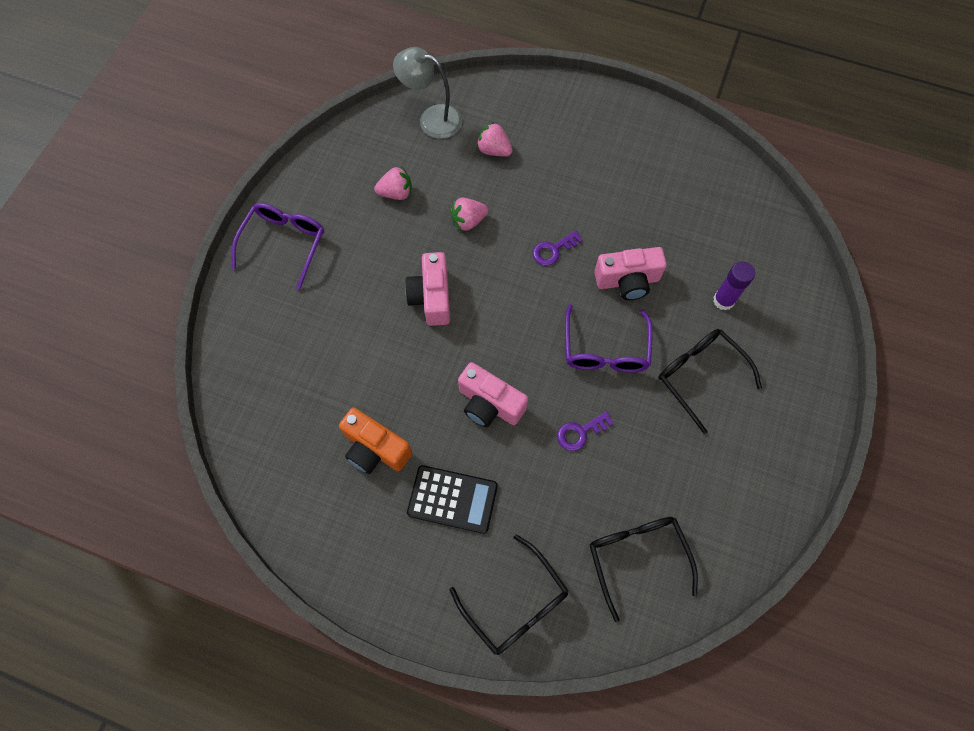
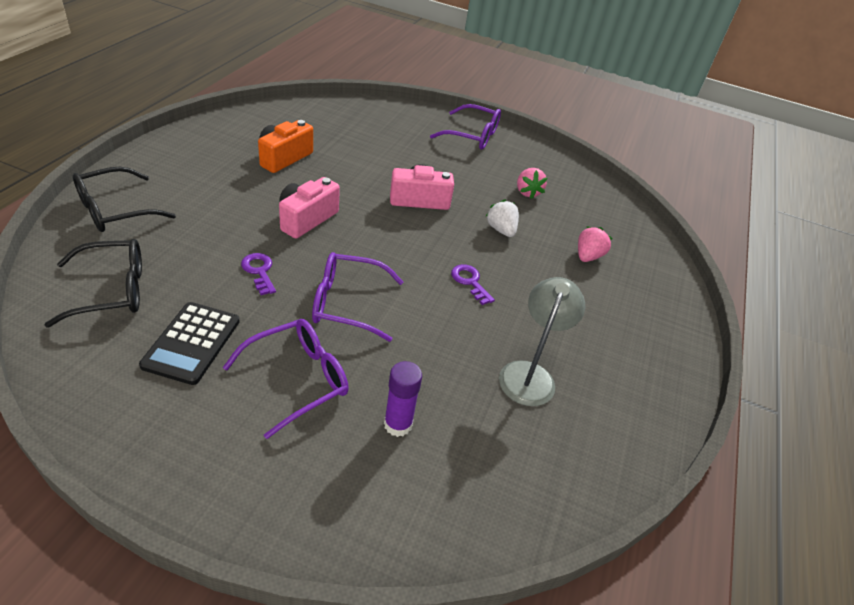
camera: 85 degrees right, 25 degrees down
(432, 119) = (615, 221): grey lamp -> grey lamp (530, 374)
(452, 499) = (224, 189): black calculator -> black calculator (192, 343)
(468, 221) = (501, 230): pink strawberry -> white strawberry
(627, 281) = (430, 335): pink camera -> none
(699, 376) = (298, 379): black glasses -> purple glasses

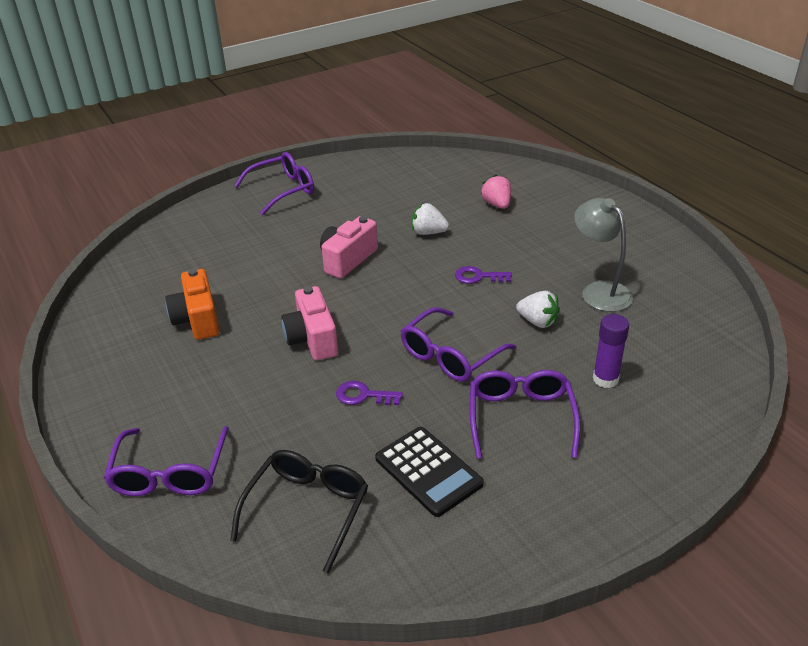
camera: 45 degrees left, 5 degrees down
(114, 210) = (170, 473): black glasses -> purple glasses
(442, 344) = (538, 322): none -> white strawberry
(527, 192) = (392, 197): pink strawberry -> none

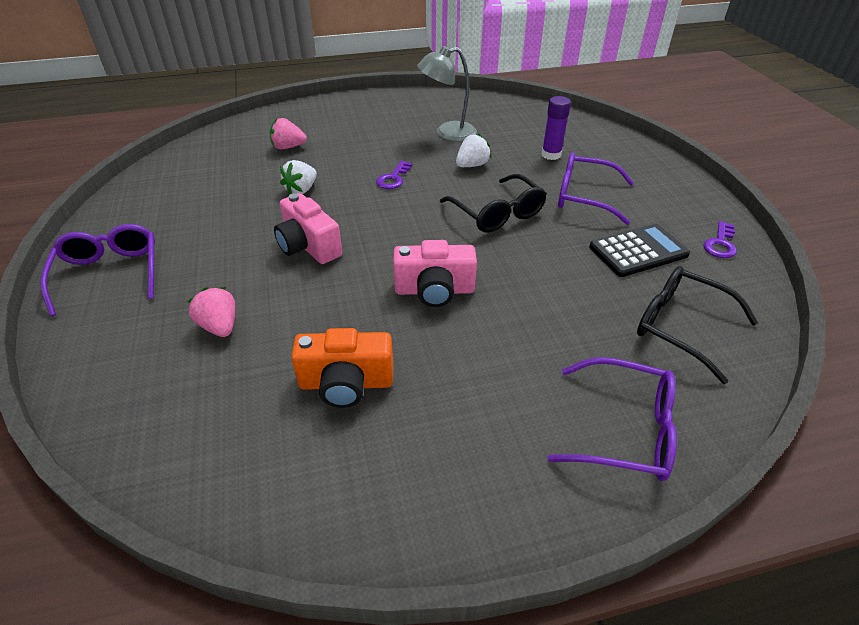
camera: 75 degrees left, 5 degrees up
(242, 250) = (219, 326): none -> pink strawberry
(363, 395) = (535, 270): purple key -> purple key (720, 244)
(450, 356) = (497, 214): purple glasses -> black glasses

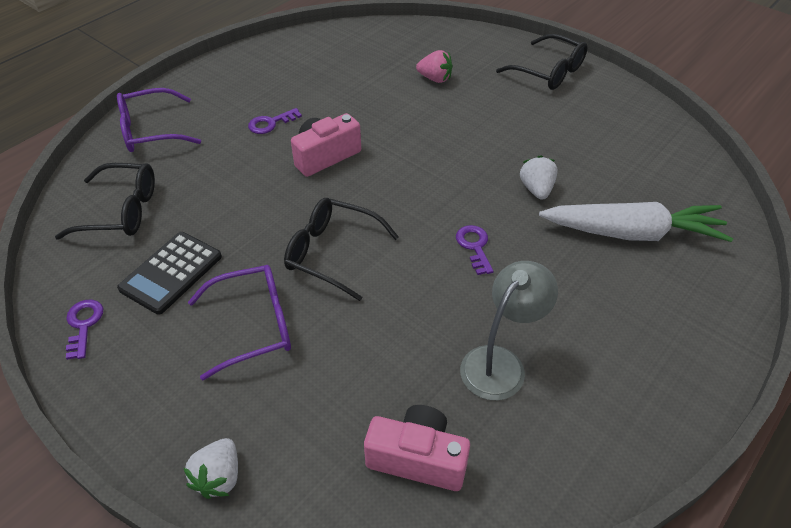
camera: 145 degrees right, 5 degrees up
(110, 273) = (549, 72): purple glasses -> black glasses
(288, 147) = (632, 233): pink strawberry -> white carrot
(308, 246) = (455, 145): pink camera -> pink camera (417, 458)
(346, 383) = (327, 86): orange camera -> none
(460, 360) = (270, 123): none -> purple key
(472, 165) = (414, 313): white strawberry -> white strawberry (219, 477)
(551, 155) = (334, 391): purple glue stick -> none

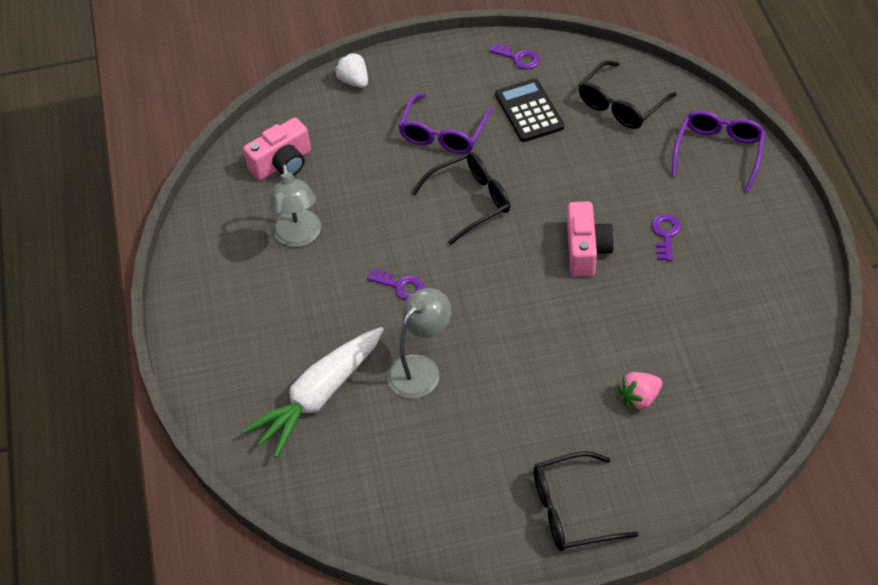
camera: 130 degrees right, 5 degrees up
(536, 189) = (420, 368): white strawberry -> grey lamp

